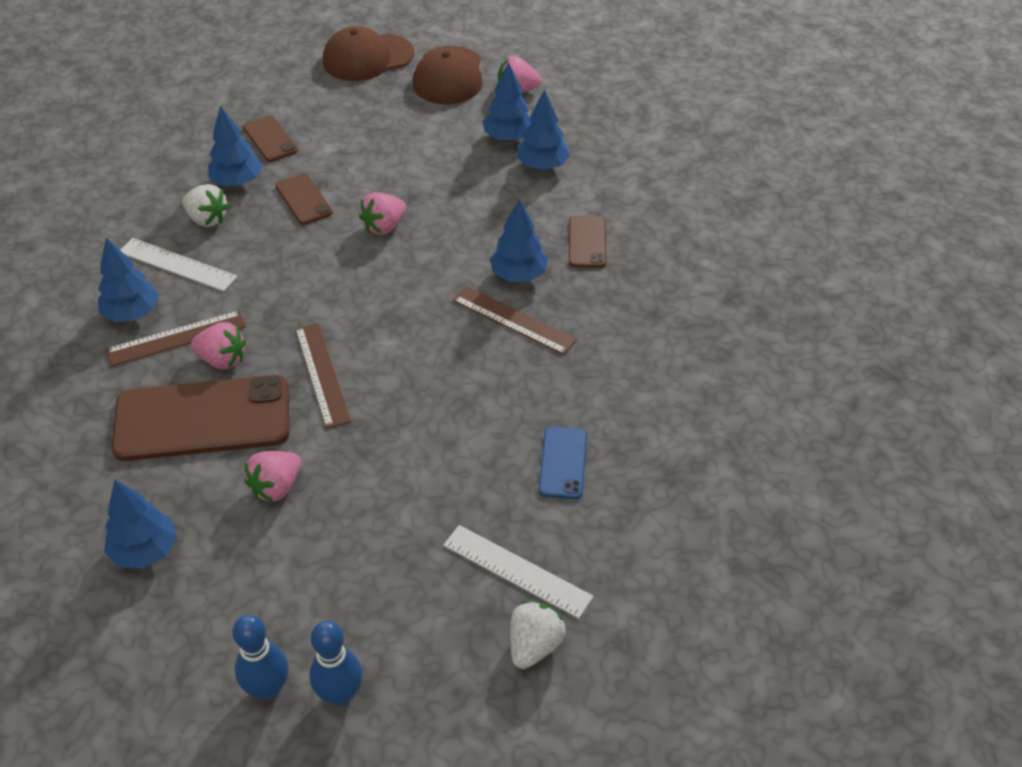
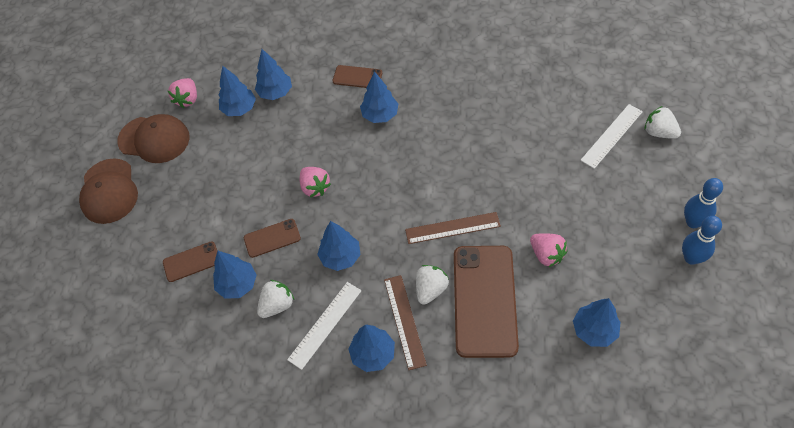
camera: 75 degrees left, 10 degrees up
(222, 360) = (430, 289): pink strawberry -> white strawberry
(275, 265) = (340, 257): none -> blue tree
(514, 320) = (420, 121): brown ruler -> none
(563, 463) = (537, 108): blue phone -> none

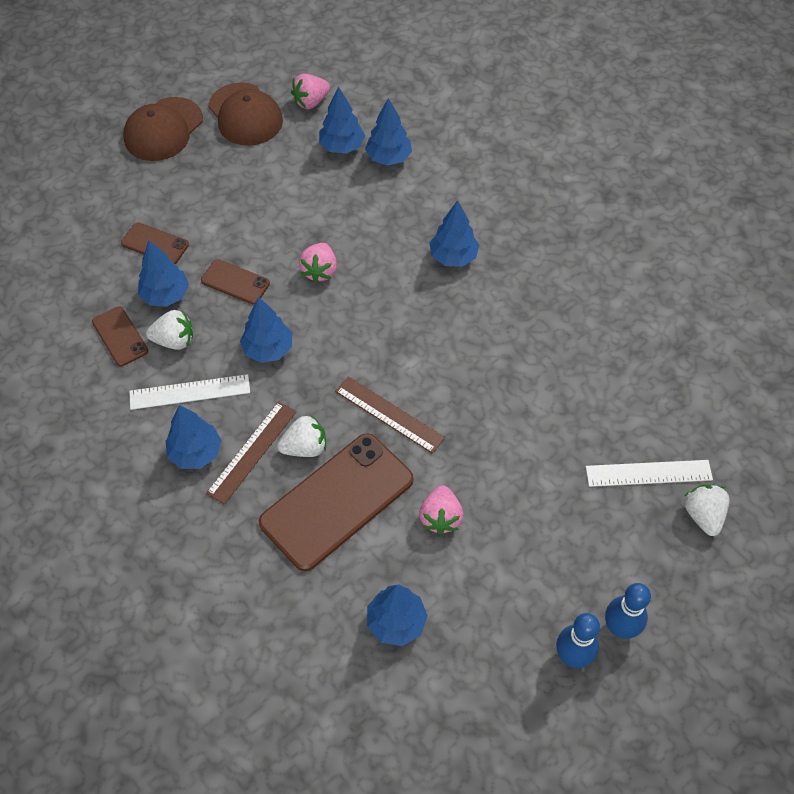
camera: 40 degrees right, 0 degrees up
(357, 77) = (476, 204): brown phone -> brown phone (120, 336)

